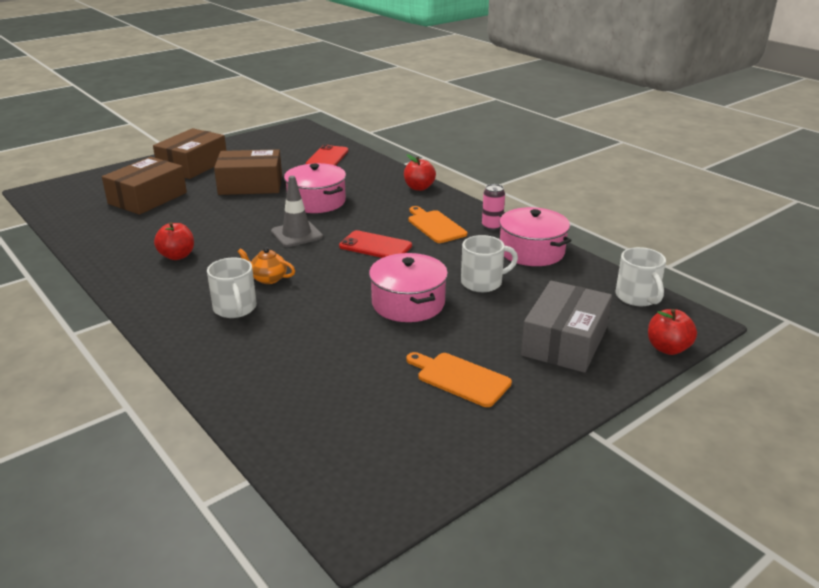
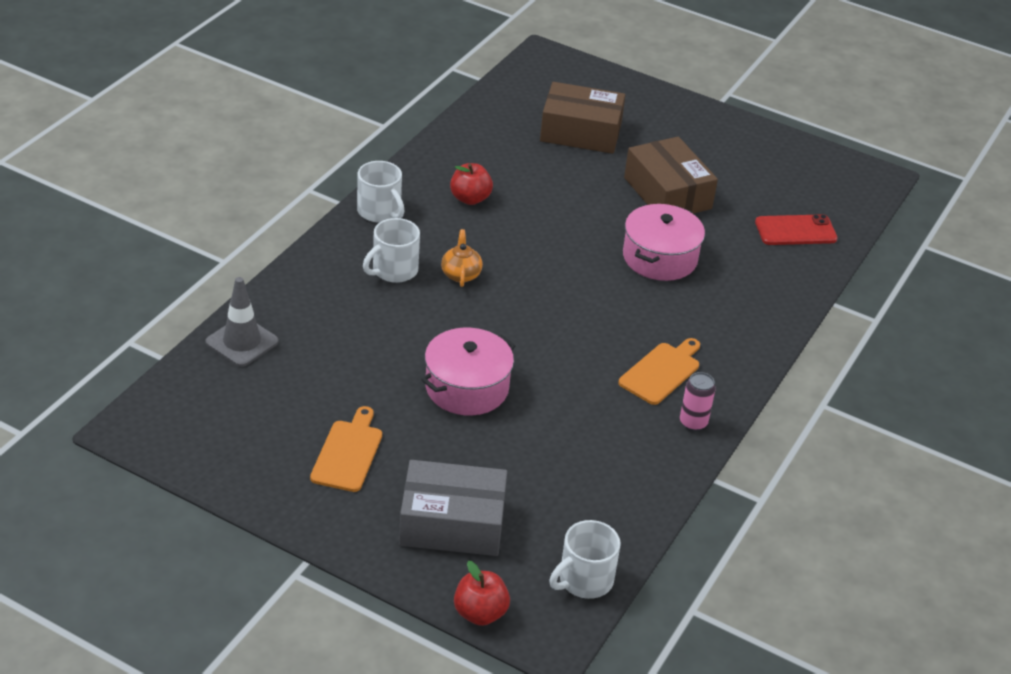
camera: 65 degrees right, 10 degrees up
(193, 165) = (687, 132): brown box -> none
(296, 234) = (567, 266): grey traffic cone -> grey traffic cone (242, 342)
(375, 246) = (577, 333): red phone -> none
(419, 188) = (763, 334): red apple -> none
(483, 282) = (544, 438): white mug -> white mug (380, 211)
(531, 251) = (647, 470): pink pot -> none

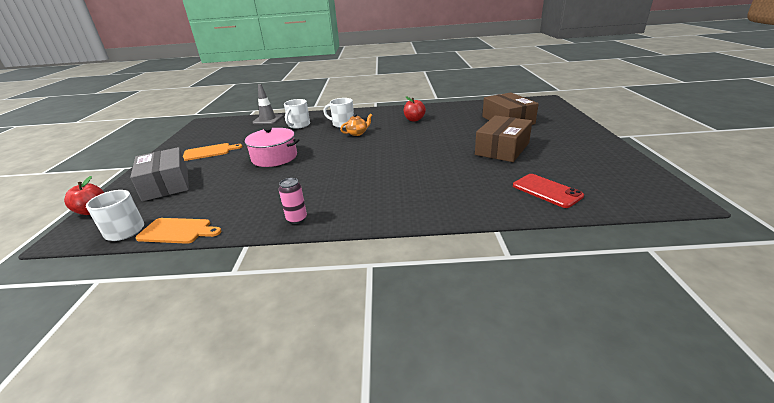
camera: 65 degrees right, 10 degrees down
(380, 211) = (378, 112): white mug -> white mug (298, 125)
(660, 258) = (441, 164): pink pot -> none
(661, 372) = (337, 195): orange cutting board -> orange cutting board (177, 231)

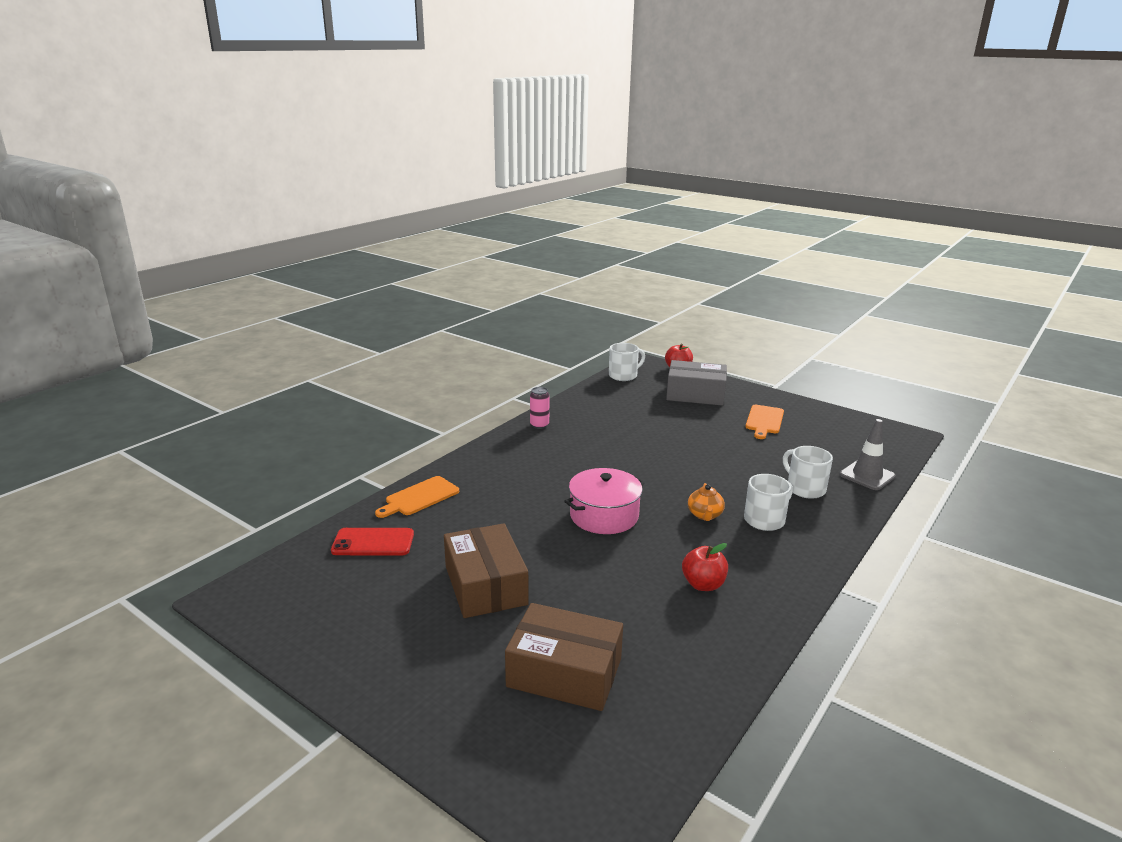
camera: 125 degrees right, 5 degrees down
(177, 231) = (593, 389): orange cutting board -> orange cutting board (420, 497)
(274, 157) = (692, 446): pink pot -> pink pot (604, 515)

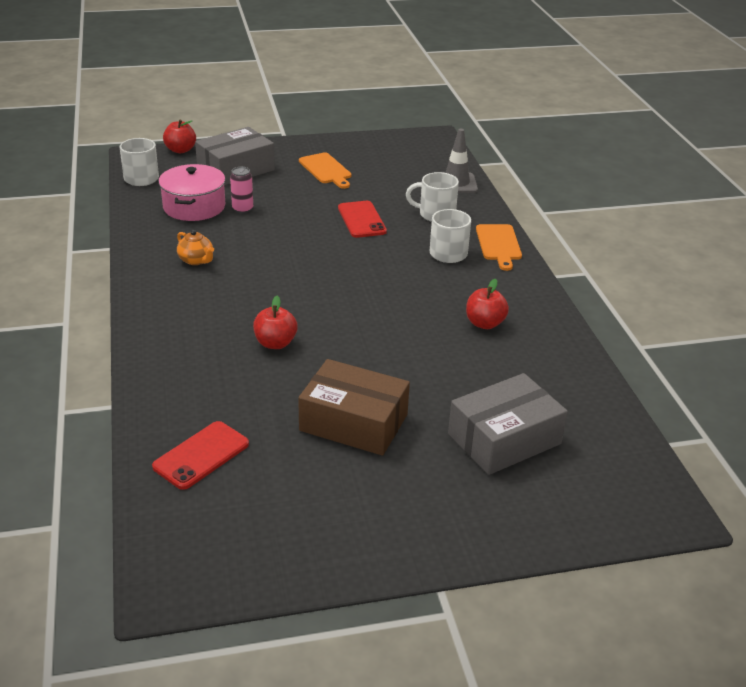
camera: 50 degrees left, 10 degrees up
(420, 497) = (166, 392): orange cutting board -> orange cutting board (499, 244)
(528, 507) = (275, 343): none -> red apple
(539, 425) = (150, 265): pink can -> pink can (242, 209)
(564, 672) = (504, 439): brown box -> grey box
(604, 515) = (342, 314): pink pot -> pink pot (194, 206)
(704, 515) = (407, 272): orange teapot -> orange teapot (196, 260)
(732, 464) = (362, 220): none -> red phone

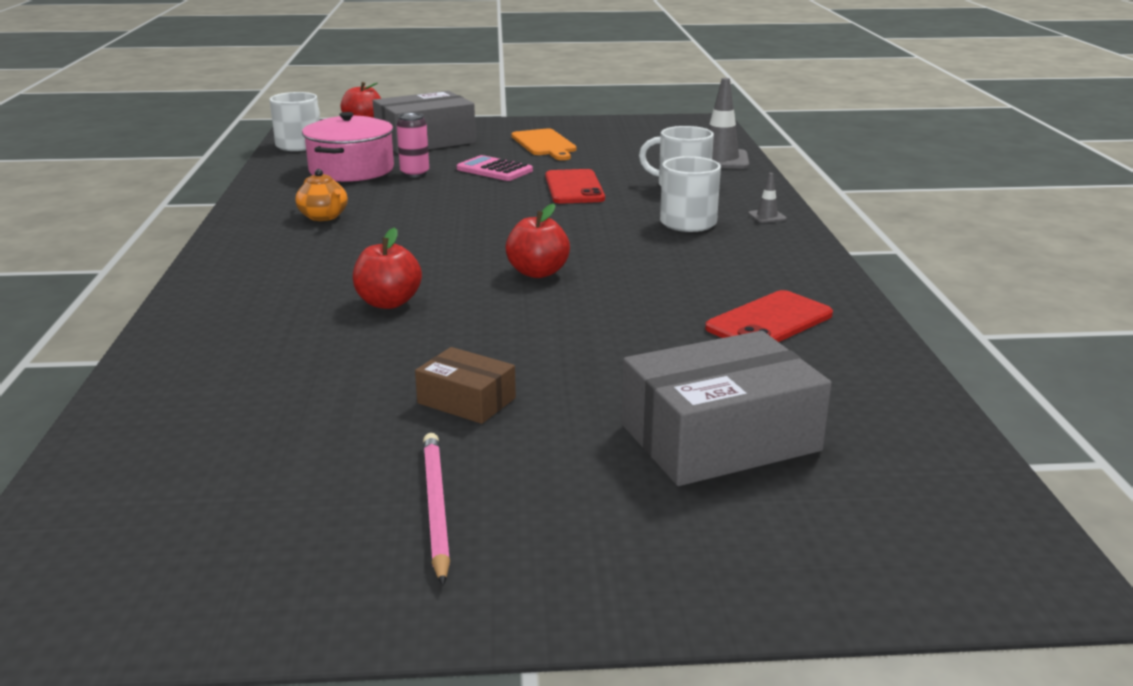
camera: 10 degrees right, 10 degrees down
(201, 455) = (195, 427): red phone -> red phone (769, 321)
(299, 202) = (494, 170): none -> pink calculator
(353, 422) = (466, 400): brown box -> brown box, size x0.52
(363, 500) = (435, 507): none -> pink pencil
(484, 323) = (723, 296): red apple -> red apple (538, 272)
(499, 244) = (767, 216): orange cutting board -> grey traffic cone

